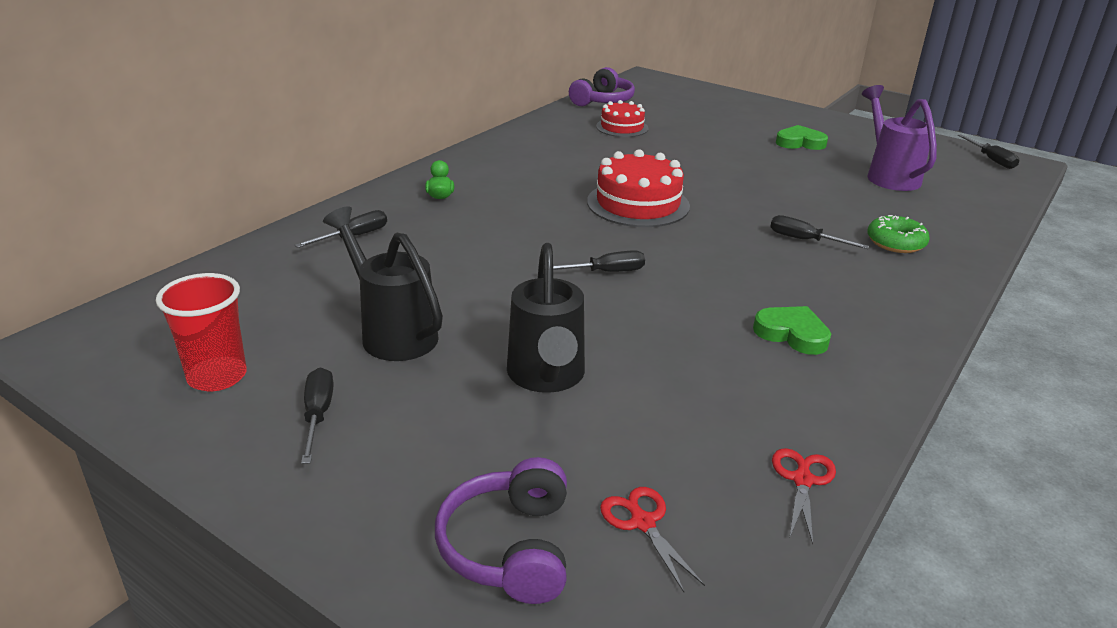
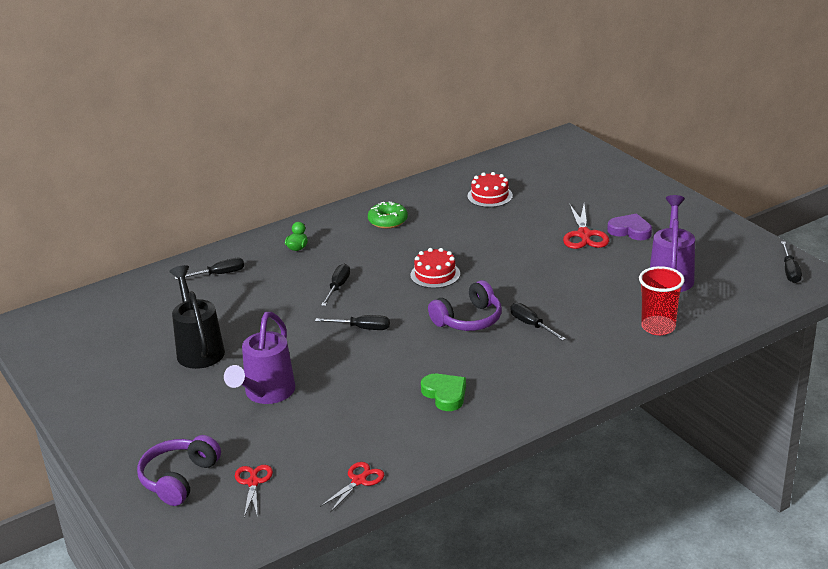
camera: 25 degrees right, 0 degrees up
(217, 376) = (90, 359): red cup -> red cup (658, 327)
(318, 415) = (129, 392): black screwdriver -> black screwdriver (337, 287)
(546, 378) = (266, 394): black watering can -> purple watering can
(603, 101) = (499, 164): purple headphones -> purple headphones (468, 320)
(638, 204) = (435, 274): red cake -> red cake, size x0.62
(759, 151) = (584, 235): none -> red scissors
(800, 142) = (630, 230): green heart -> purple heart
(895, 243) = (601, 338): green donut -> green donut (388, 221)

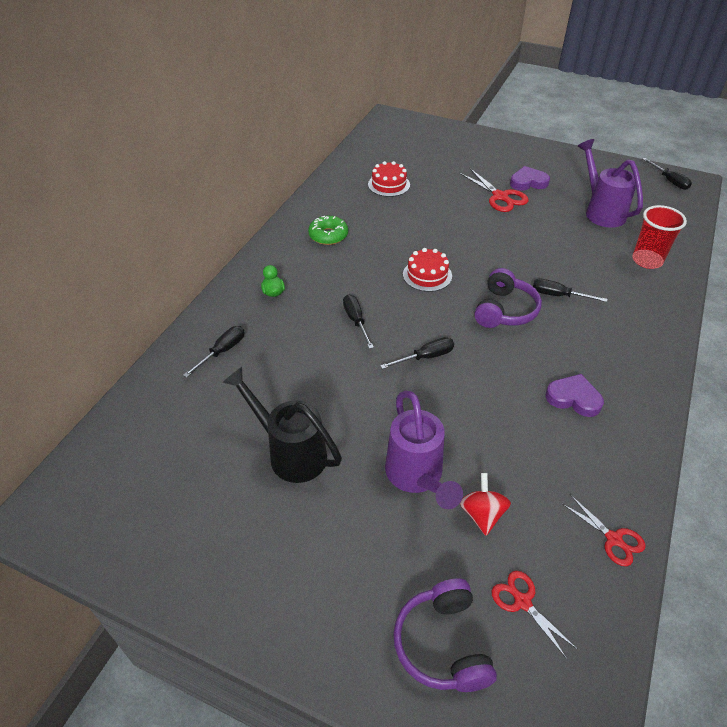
camera: 35 degrees left, 15 degrees up
(285, 430) = (482, 514): none -> red spinning top
(359, 480) = (614, 539): red scissors -> red scissors turned 135 degrees clockwise
(445, 394) = (573, 398): green heart -> purple heart

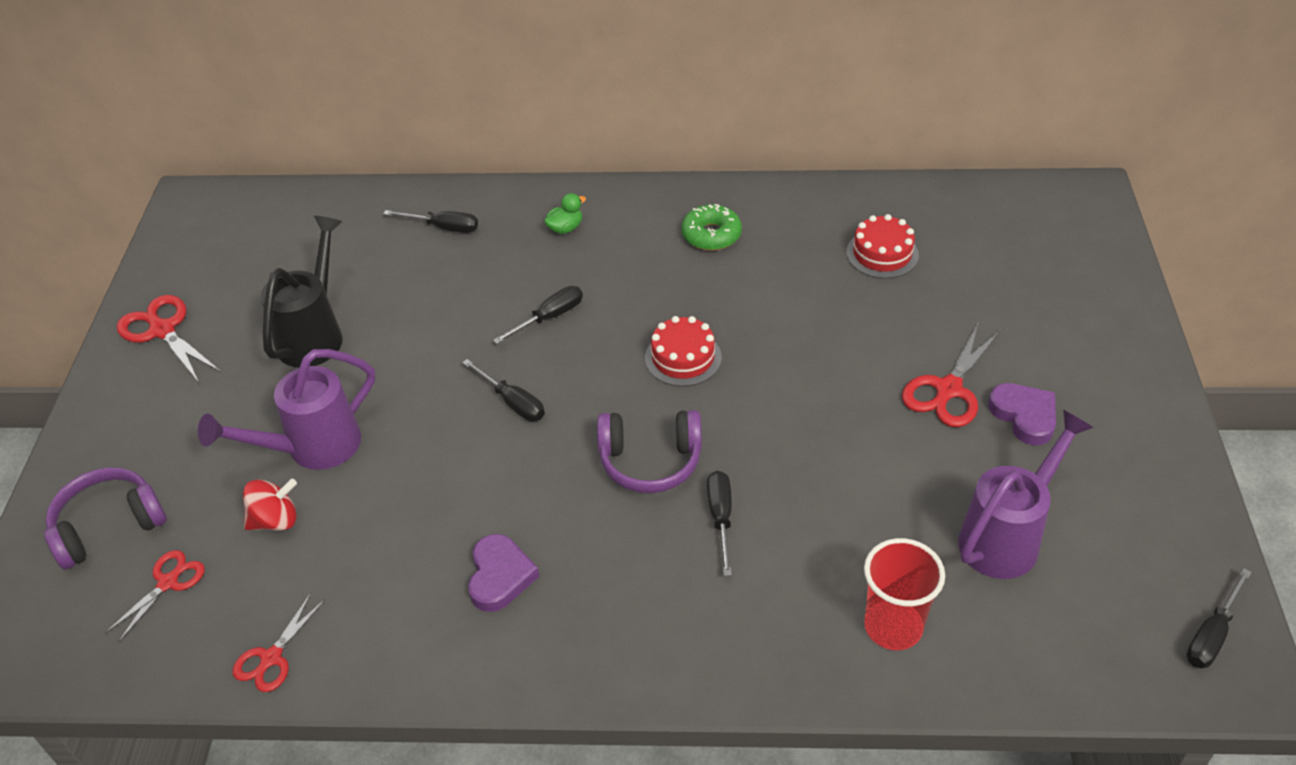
camera: 70 degrees right, 0 degrees up
(211, 567) = (162, 330): none -> red scissors

